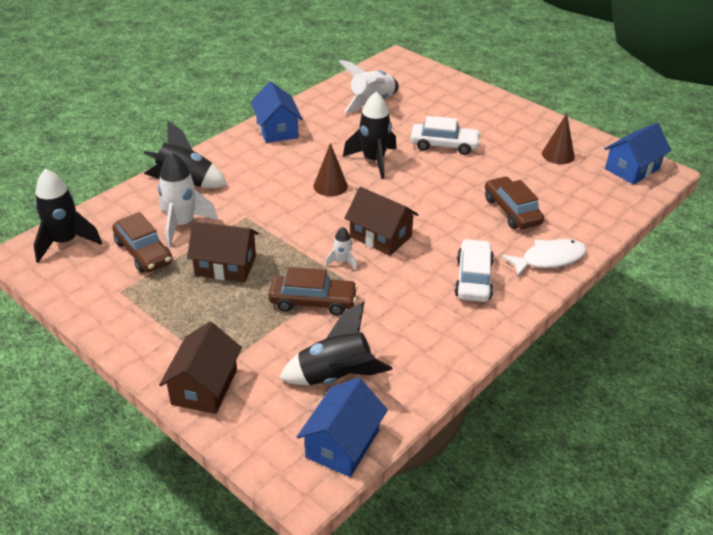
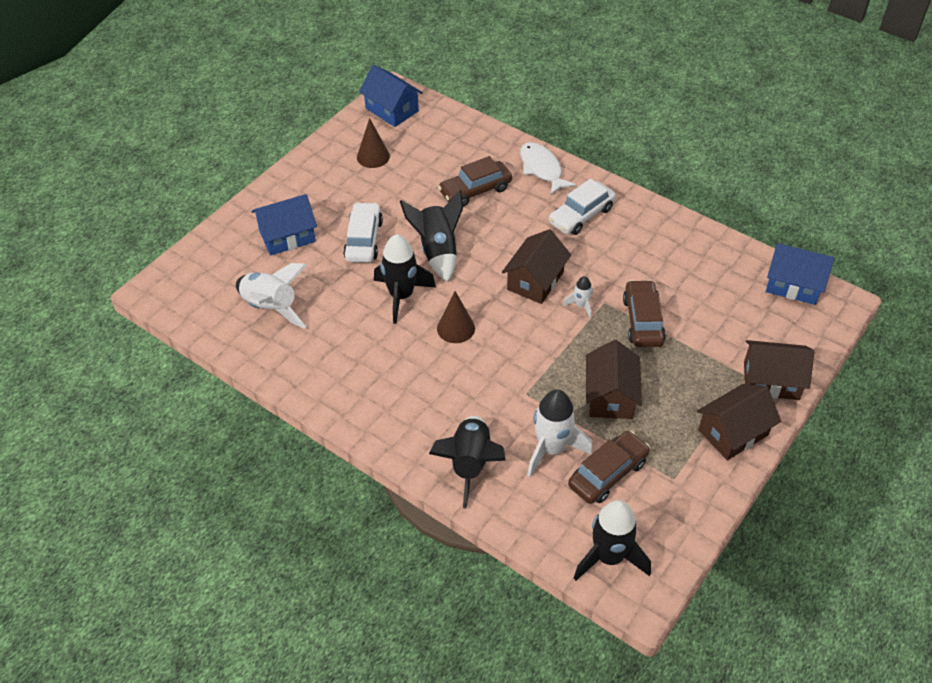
camera: 95 degrees left, 10 degrees up
(151, 342) = (733, 432): none -> brown house
(277, 129) = (342, 393): blue house -> blue house (287, 236)
(336, 376) = (728, 295): black rocket -> black rocket (437, 251)
(473, 279) = (581, 215): white car -> white car turned 45 degrees counterclockwise

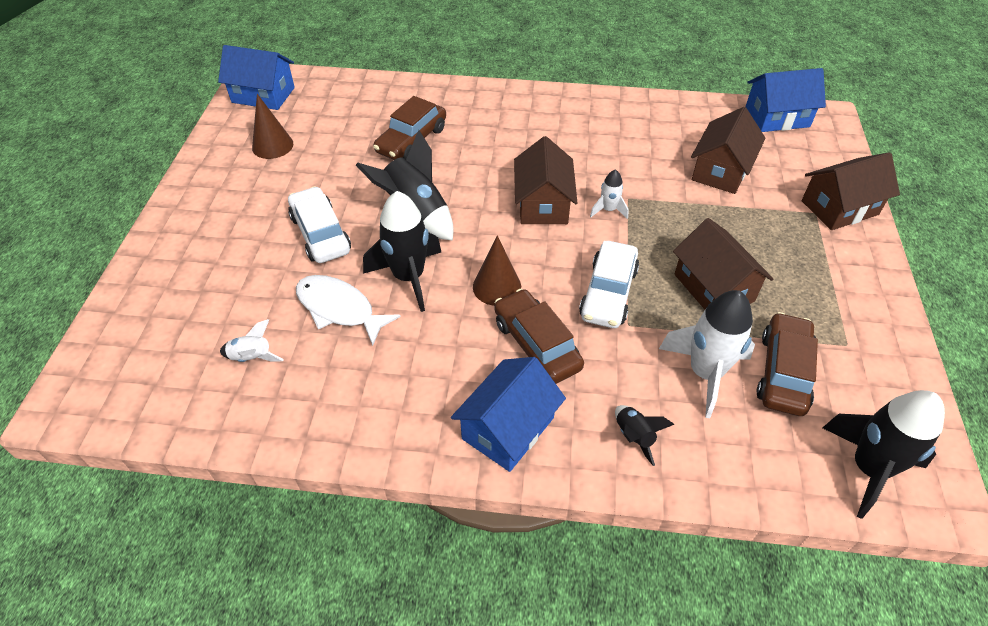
camera: 30 degrees left, 0 degrees up
(271, 308) = (252, 358): white rocket -> white rocket, size x0.50
(287, 236) = (221, 265): blue house -> blue house (508, 428)
(470, 464) = (634, 437): black rocket -> black rocket, size x0.50
(542, 169) = (465, 98): white fish -> white fish (339, 309)
(581, 215) = (537, 126): white car -> white car (608, 293)
(643, 321) = (679, 200): brown car -> brown car (536, 344)
(733, 432) = (855, 271): brown house -> brown house (721, 171)

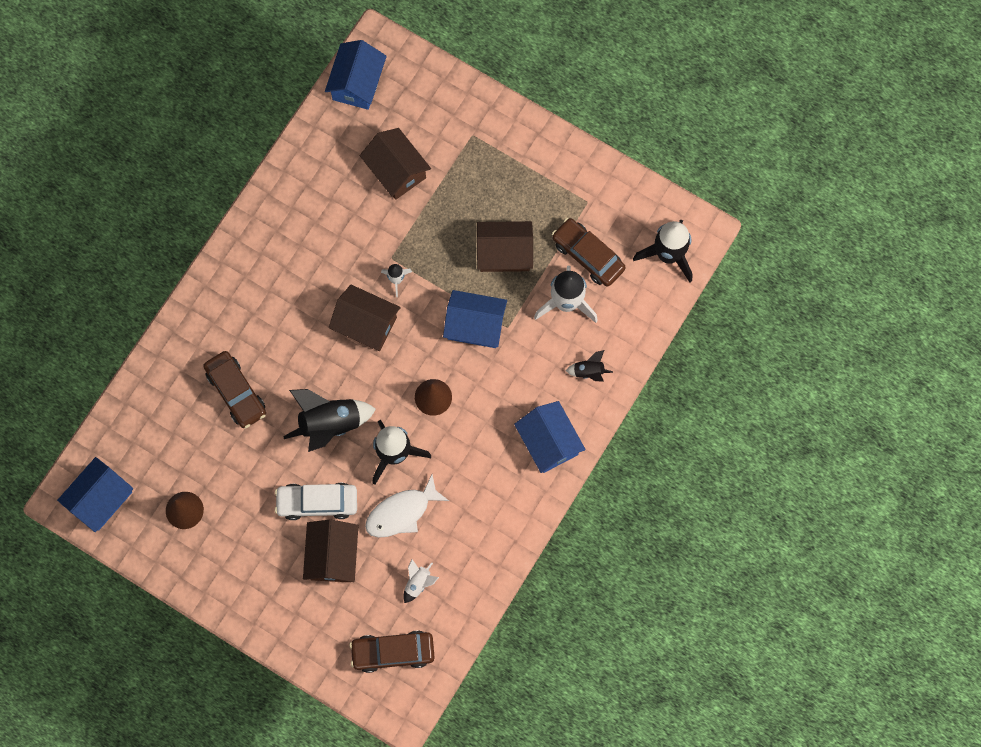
camera: 65 degrees left, 25 degrees up
(536, 344) = (495, 394): brown car -> brown car (393, 652)
(608, 293) = (475, 325): white car -> blue house
(839, 208) = (476, 114): brown house -> brown house (333, 556)

